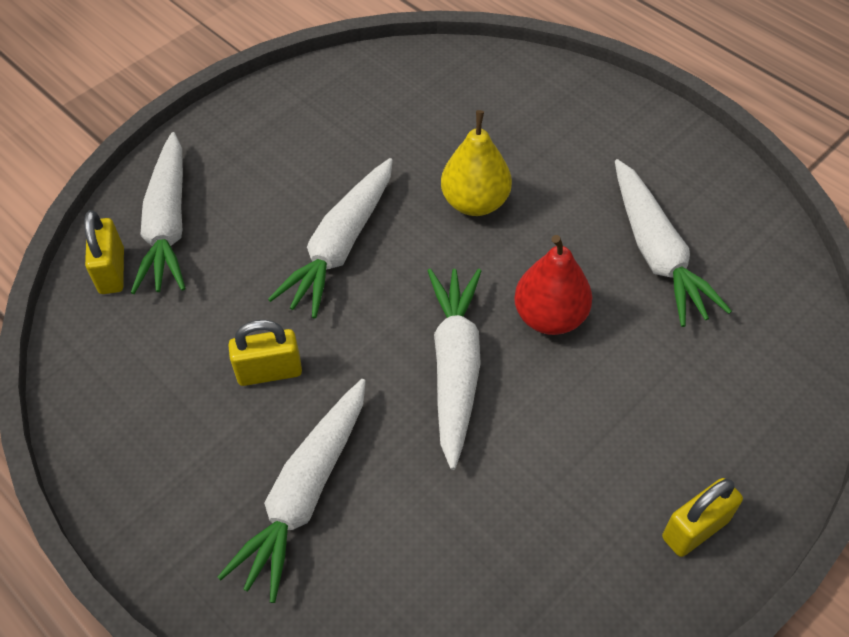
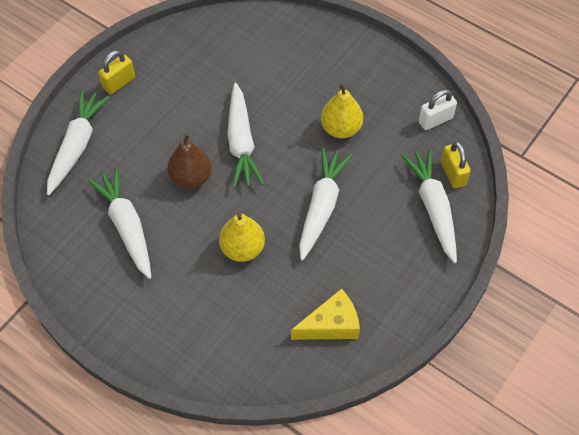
camera: 170 degrees right, 5 degrees up
(95, 366) = (435, 120): none -> white padlock
(269, 372) = (341, 128): yellow padlock -> yellow pear
(305, 494) = (305, 75): white carrot -> white carrot (77, 145)
(368, 102) = (331, 325): none -> yellow cheese
(550, 317) = (191, 177): red pear -> brown pear

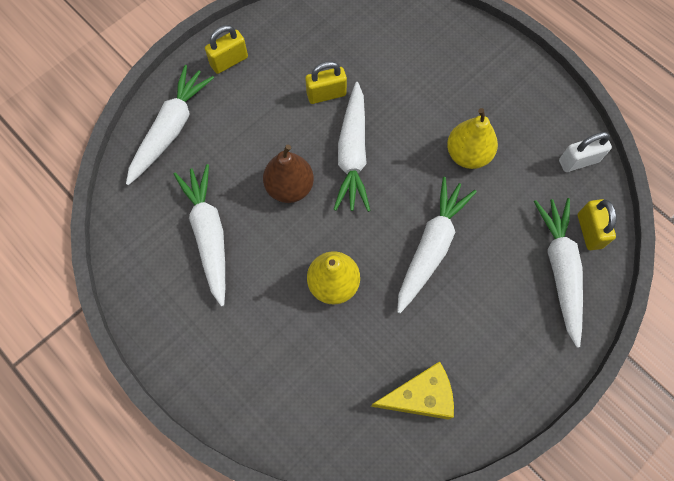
camera: 10 degrees right, 10 degrees up
(210, 97) = (326, 94): none -> yellow padlock

